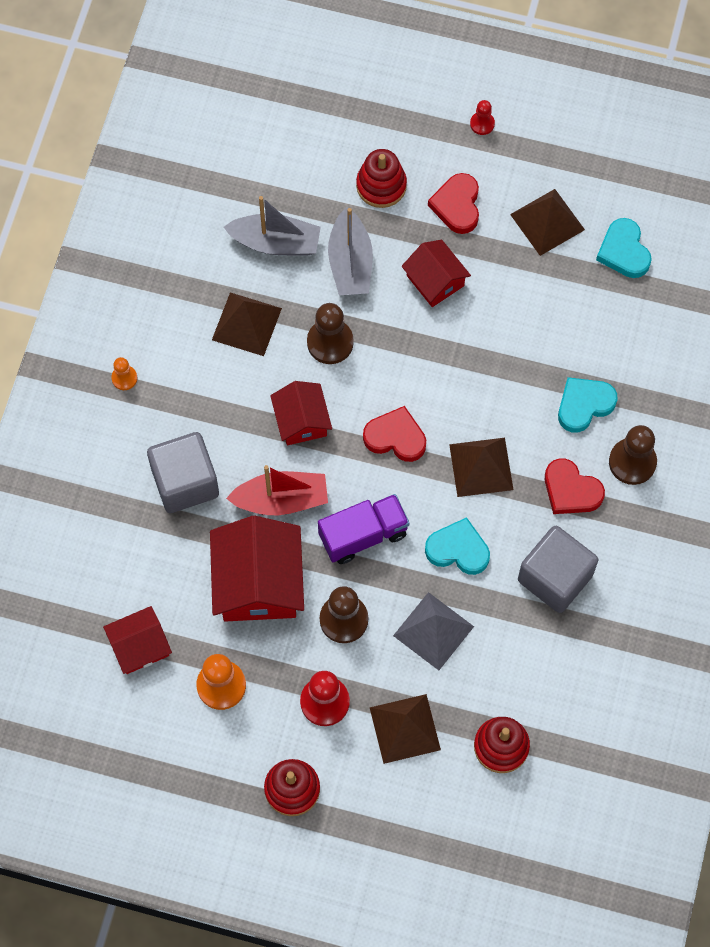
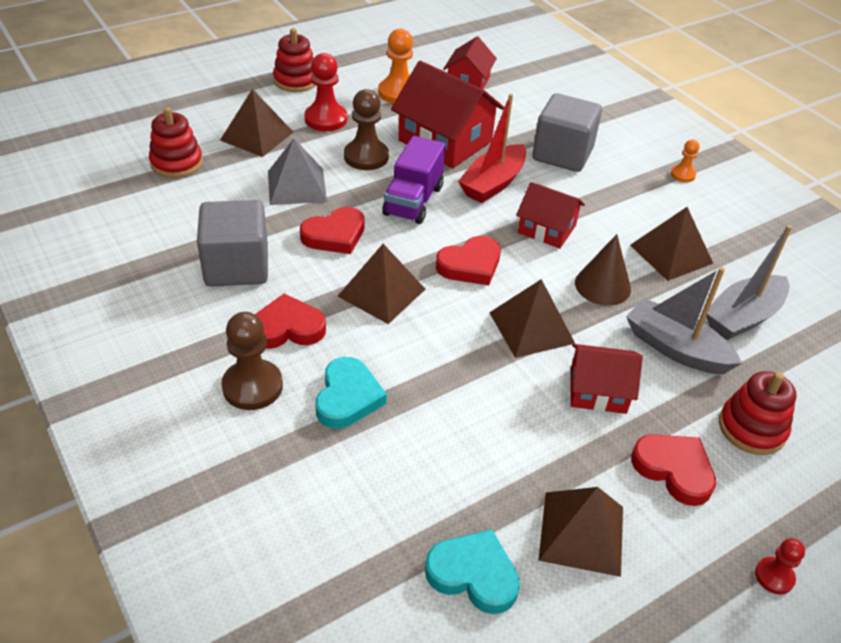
camera: 130 degrees right, 25 degrees down
(330, 342) = (602, 286): brown pawn -> brown cone
(418, 354) = (531, 327): none -> brown pyramid
(458, 549) = (335, 235): turquoise heart -> red heart

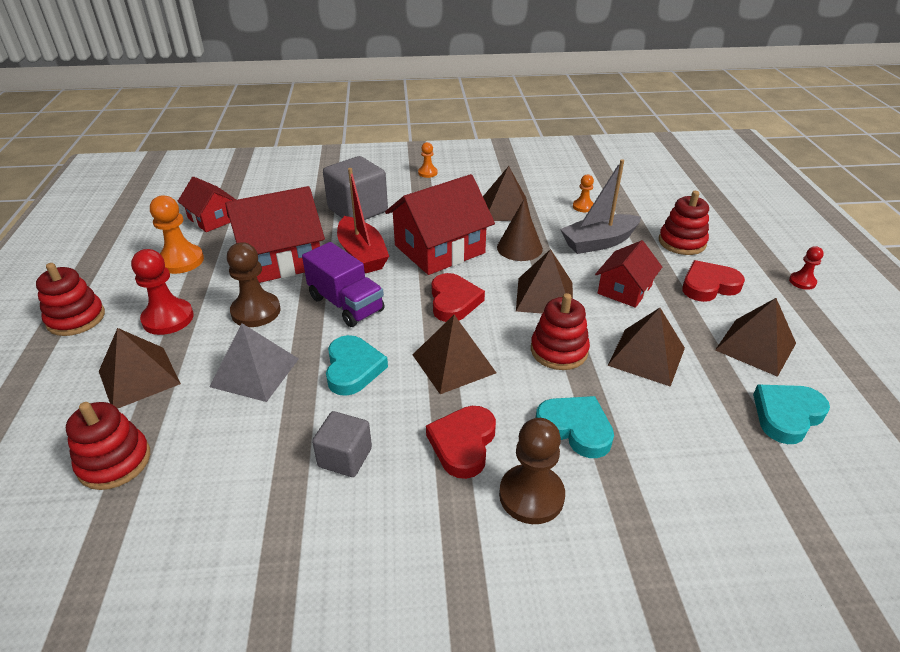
camera: 60 degrees left, 5 degrees down
(237, 266) = (345, 457): grey cube -> grey cube, size x0.59
(335, 235) = (353, 369): red heart -> turquoise heart
(450, 360) = (559, 350): none -> red stacking toy
(490, 432) = (646, 356): none -> brown pyramid
(547, 229) = (439, 249): red house -> red house, size x1.70
(743, 317) = (583, 207): grey boat -> orange pawn

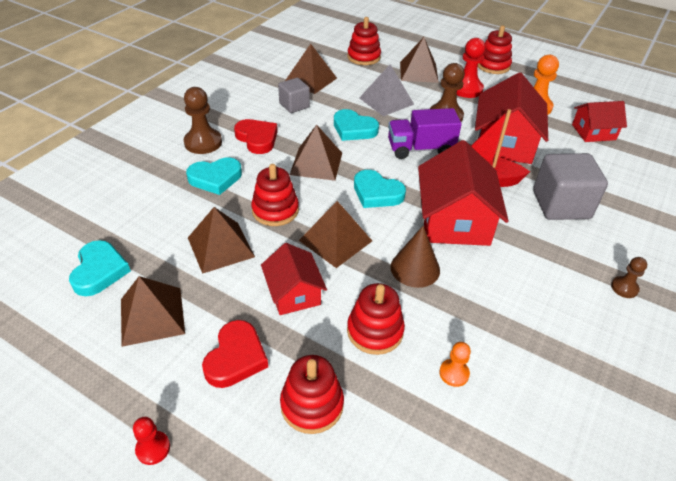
camera: 125 degrees right, 5 degrees up
(427, 173) = (624, 288): orange pawn -> brown pawn
(453, 301) = (377, 193): red heart -> turquoise heart
(505, 208) = (496, 303): brown pyramid -> brown pyramid (311, 80)
(598, 242) = (375, 331): grey boat -> red stacking toy

